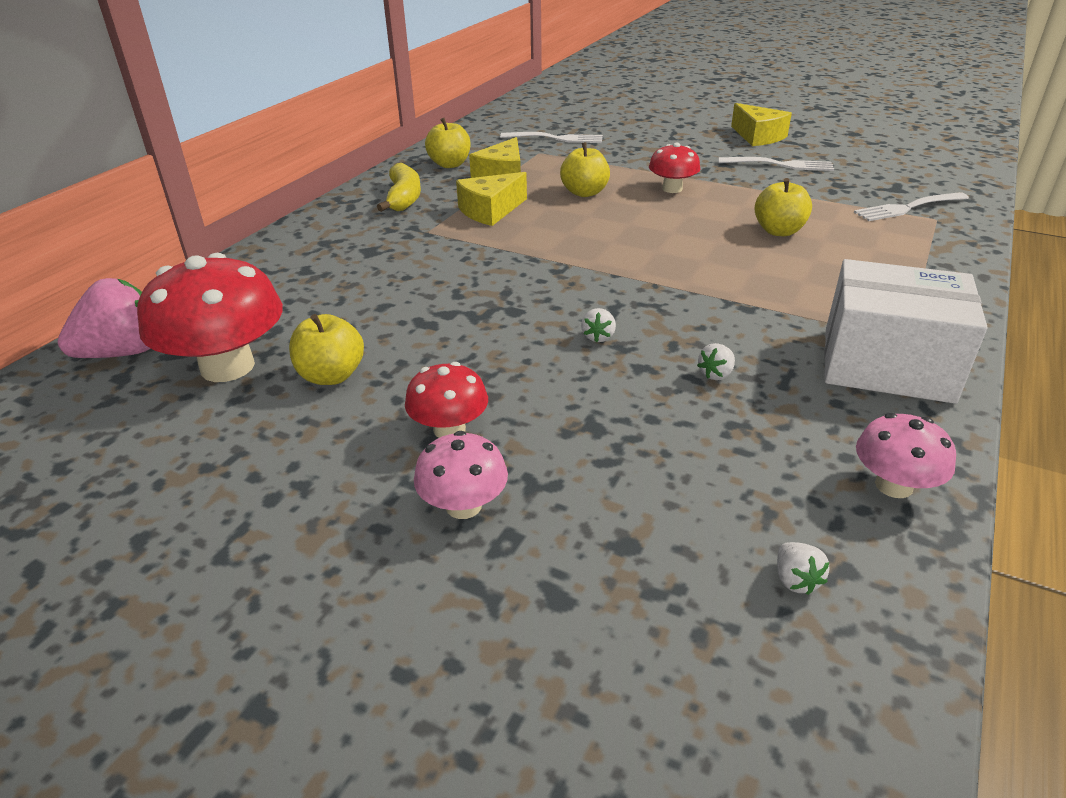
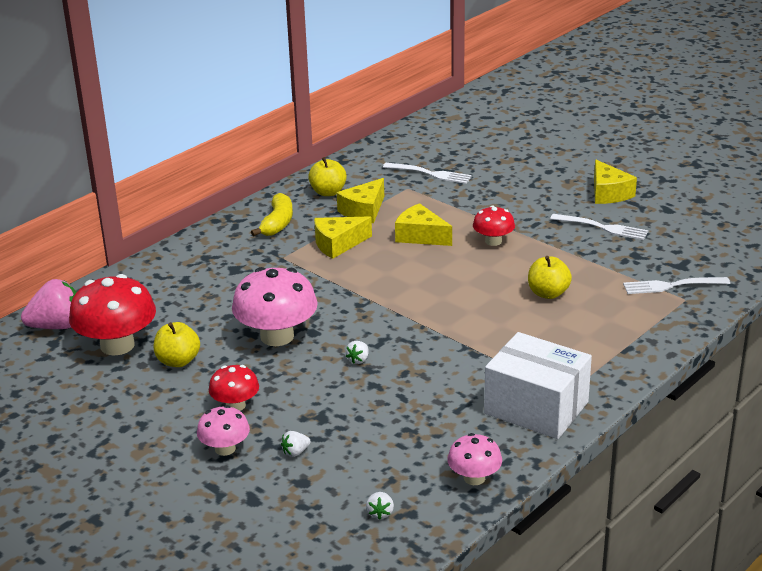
camera: 15 degrees right, 5 degrees down
(466, 322) = (277, 336): none -> pink mushroom
(584, 193) = (420, 236): yellow apple -> yellow cheese
(716, 374) = (418, 397): white strawberry -> white strawberry (295, 452)

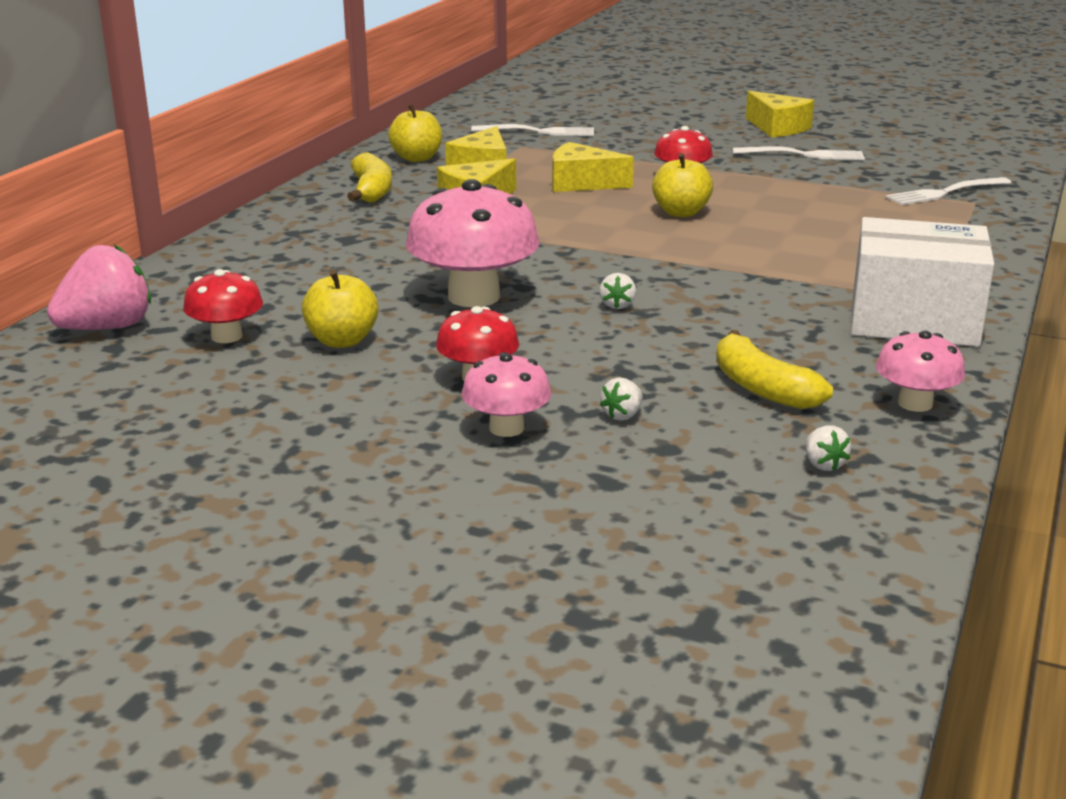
camera: 20 degrees left, 5 degrees down
(117, 345) = (227, 336): red mushroom -> red mushroom, size x0.55
(392, 447) = (762, 388): none -> yellow banana
(548, 293) = (803, 215): yellow apple -> yellow apple (681, 213)

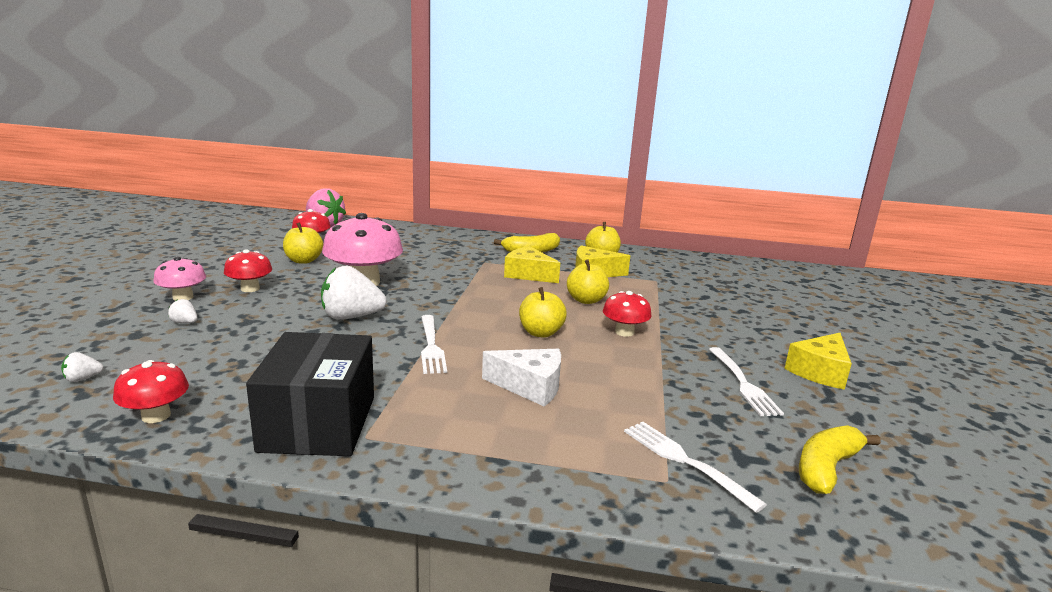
camera: 75 degrees right, 5 degrees down
(537, 132) = (694, 283): white fork -> white fork (431, 346)
(582, 183) = (586, 300): yellow cheese -> yellow apple
(617, 305) = (351, 317): white strawberry -> white strawberry, size x2.28
(762, 388) = (206, 361): yellow banana -> yellow banana (826, 468)
(818, 229) = (530, 386): none -> white cheese
(914, 320) = (318, 423): white box -> black box
(915, 403) = (156, 416): pink mushroom -> red mushroom

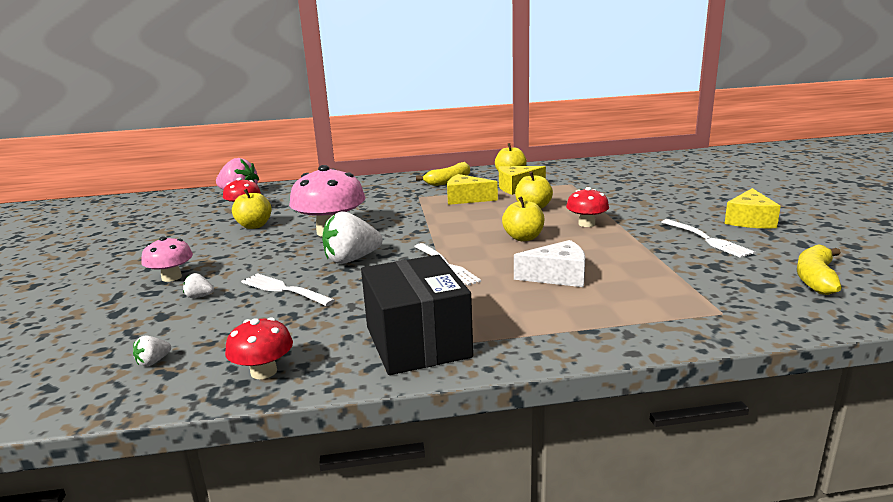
camera: 15 degrees left, 0 degrees up
(250, 288) = (230, 257): red mushroom -> none
(686, 462) = (723, 298): white fork -> white fork (285, 290)

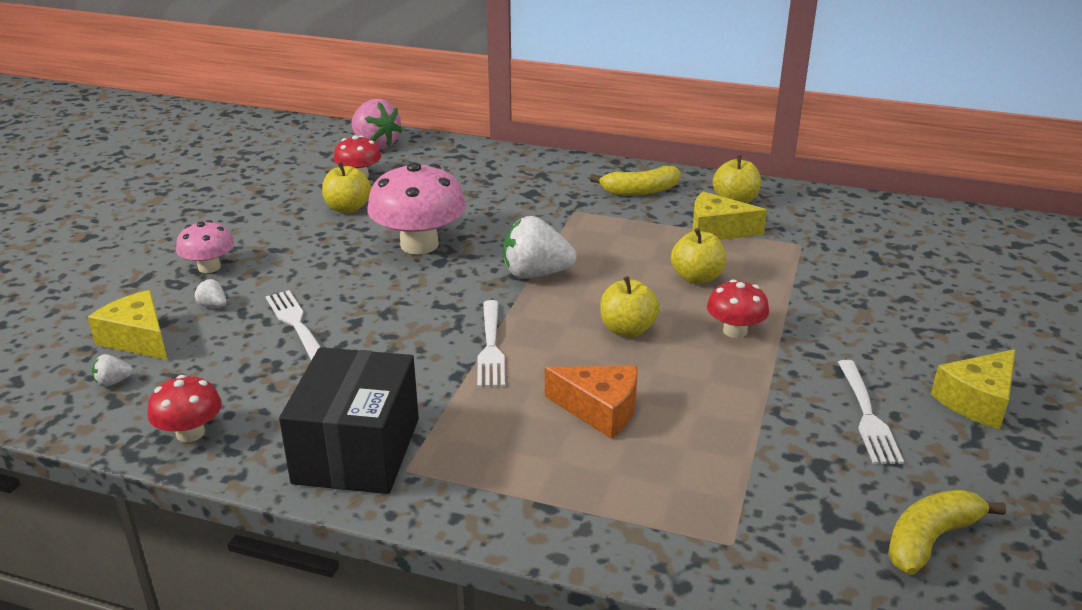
camera: 25 degrees right, 10 degrees up
(351, 260) = (400, 300): white strawberry -> white strawberry (536, 274)
(466, 199) = (629, 233): yellow cheese -> yellow cheese (138, 339)
(557, 276) = (599, 410): white cheese -> orange cheese

